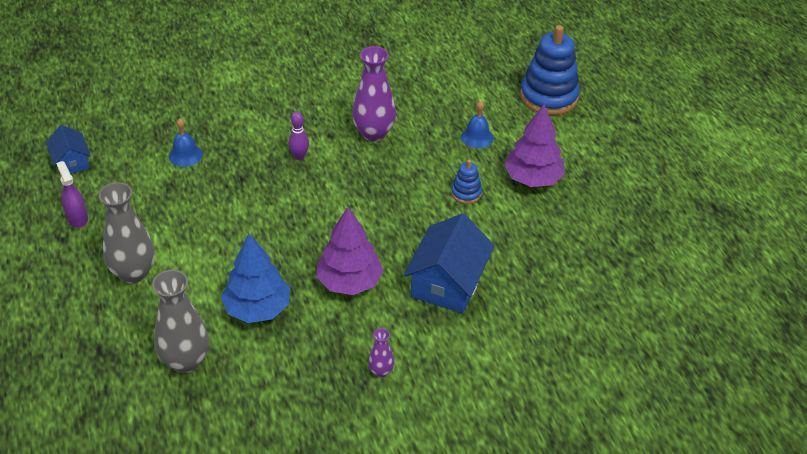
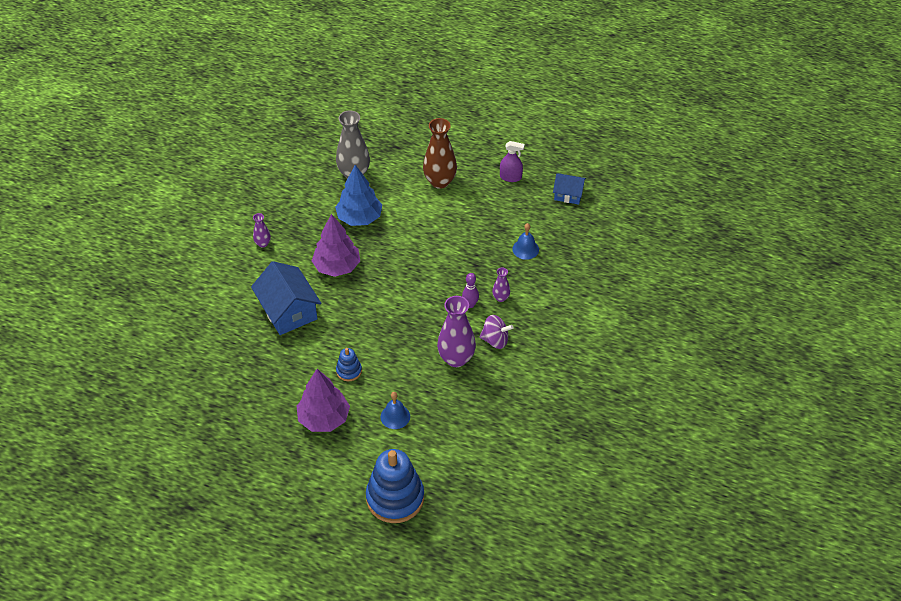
camera: 130 degrees right, 5 degrees up
(133, 273) = (440, 181): grey vase -> brown vase
(269, 141) = (501, 298): none -> purple vase
(326, 120) = (495, 340): none -> purple spinning top

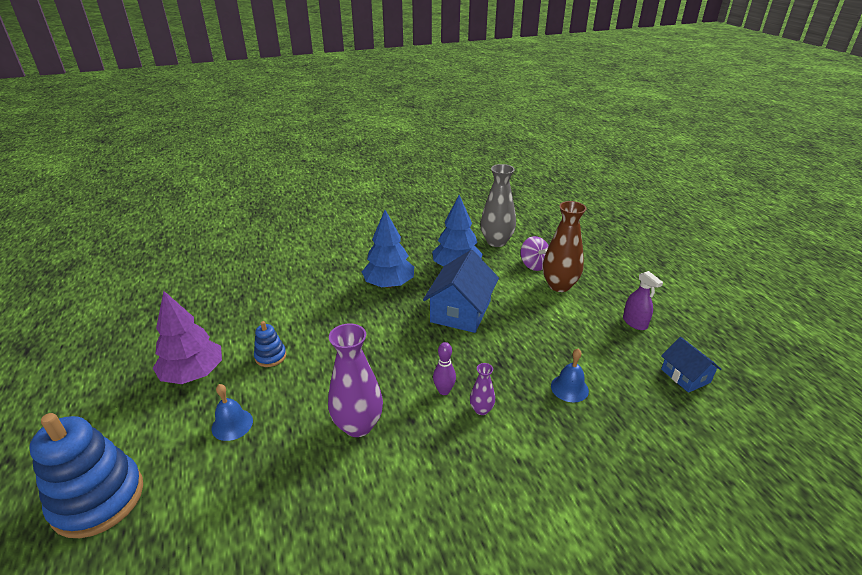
camera: 50 degrees right, 15 degrees down
(263, 244) = (369, 240): purple vase -> none
(288, 311) = (311, 286): blue house -> blue house (461, 311)
(337, 267) = (389, 284): purple tree -> blue tree
(495, 340) = (417, 443): purple spinning top -> purple spinning top (534, 265)

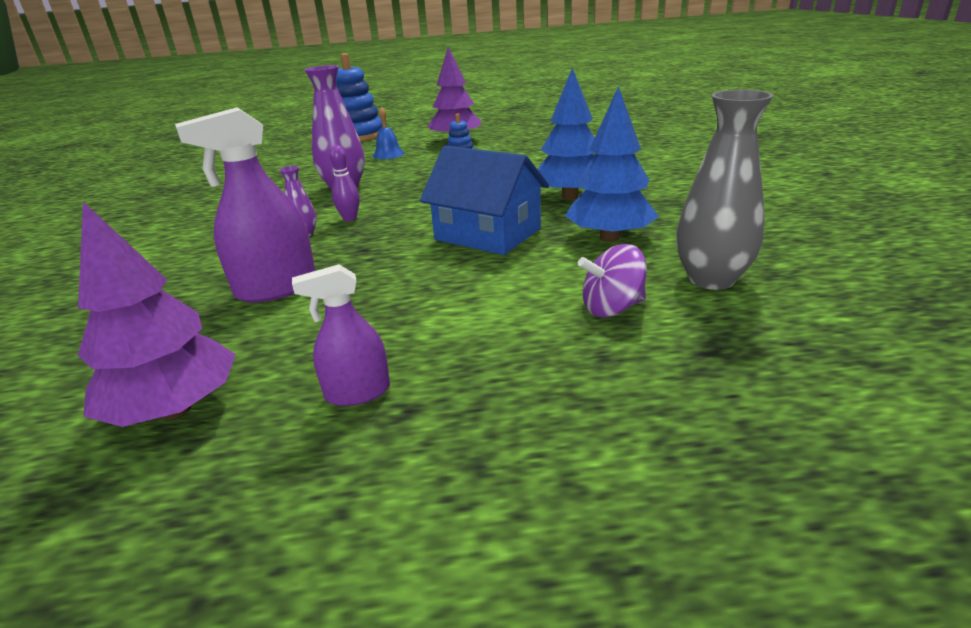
camera: 105 degrees right, 5 degrees down
(559, 285) = (527, 325): brown vase -> none
(569, 388) = (277, 288): blue bell -> purple spray bottle
(685, 376) = (175, 409): blue house -> purple tree

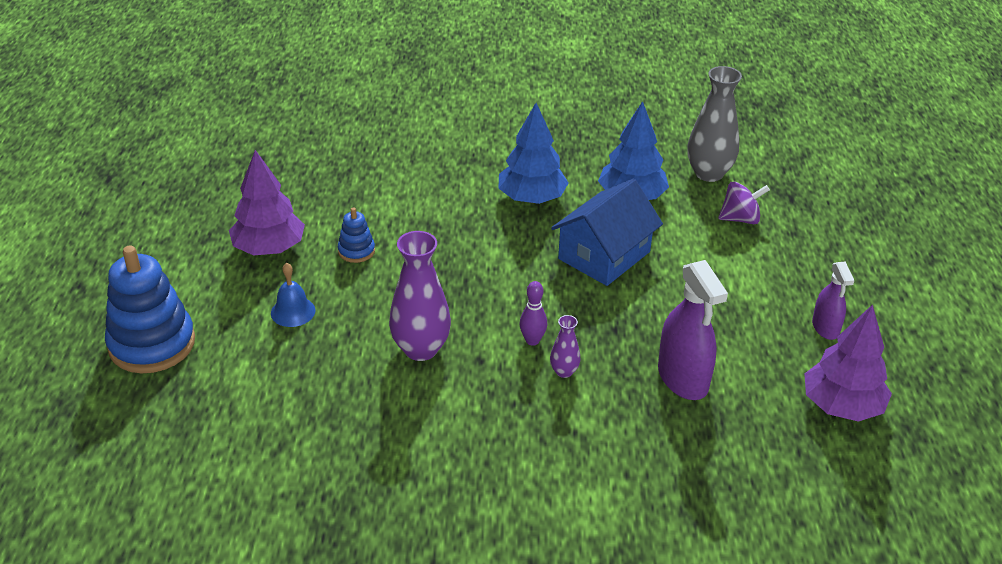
camera: 85 degrees left, 10 degrees up
(612, 308) = (740, 219): purple spinning top -> purple spinning top turned 90 degrees counterclockwise

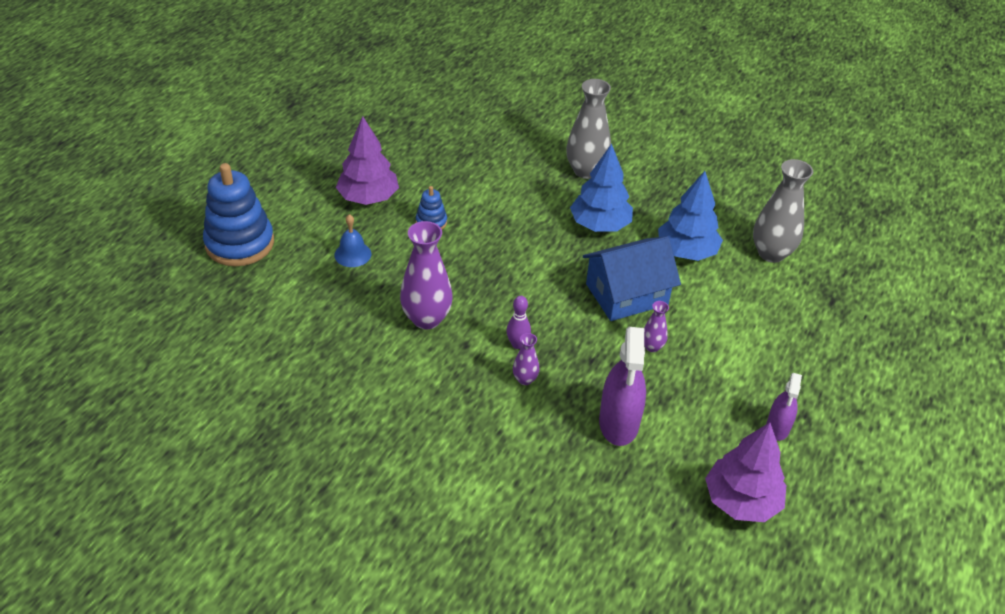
camera: 25 degrees right, 5 degrees up
(481, 151) = (586, 171): none -> grey vase
(662, 296) = (652, 347): none -> purple vase
(740, 219) = (770, 303): purple spinning top -> none

